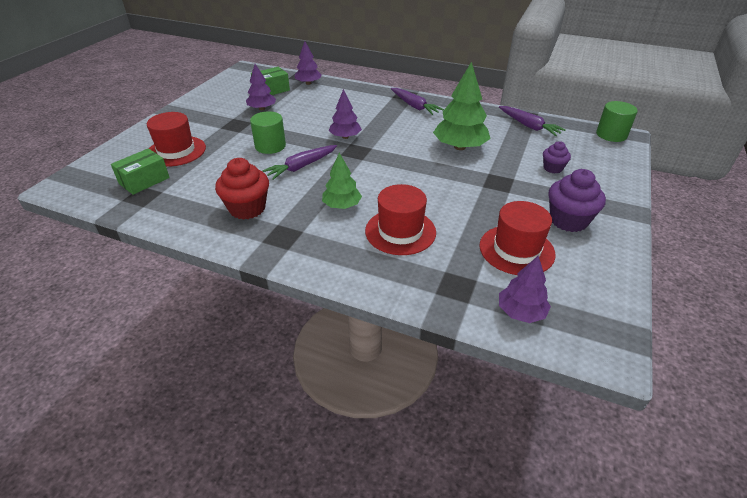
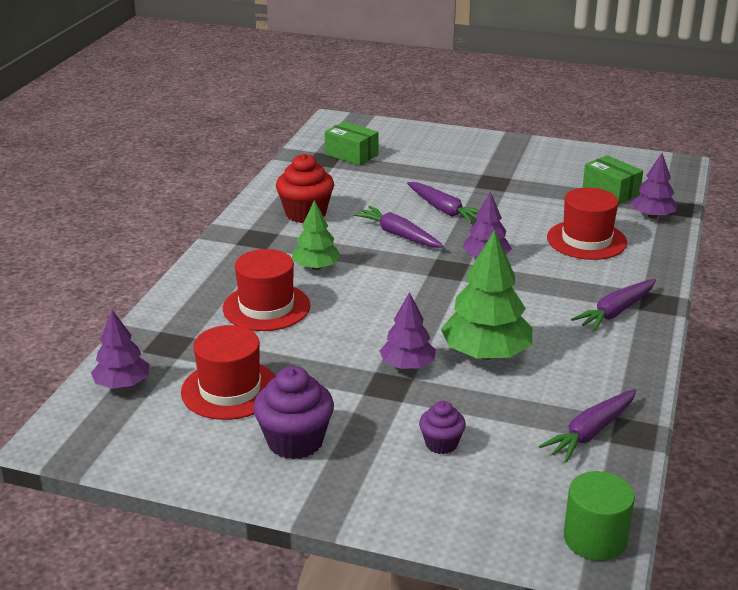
camera: 85 degrees right, 10 degrees down
(176, 151) = (416, 159): red hat -> red hat (586, 240)
(262, 109) = (546, 192): purple tree -> purple tree (407, 365)
(270, 146) = (444, 210): green cylinder -> purple carrot

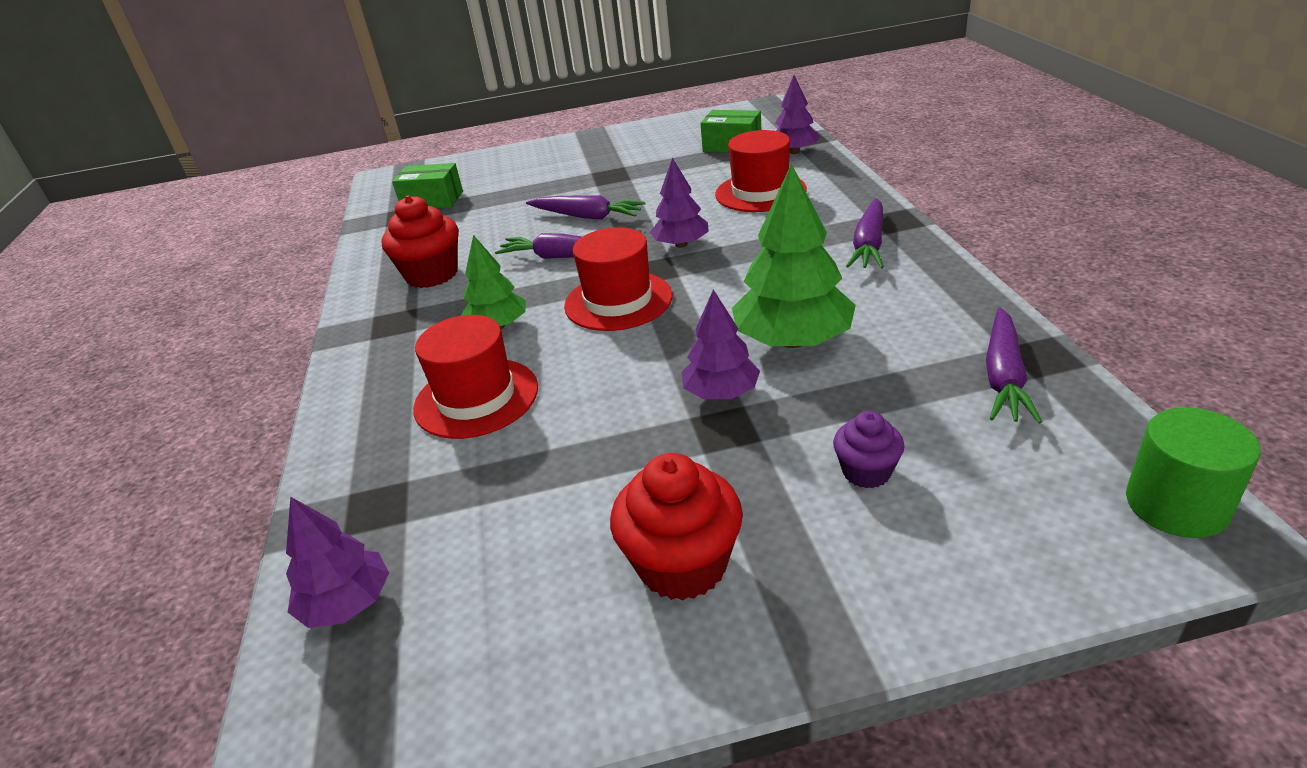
camera: 25 degrees left, 5 degrees up
(230, 390) = (522, 532): red hat -> red hat (618, 301)
(295, 441) = (682, 565): purple cupcake -> red cupcake

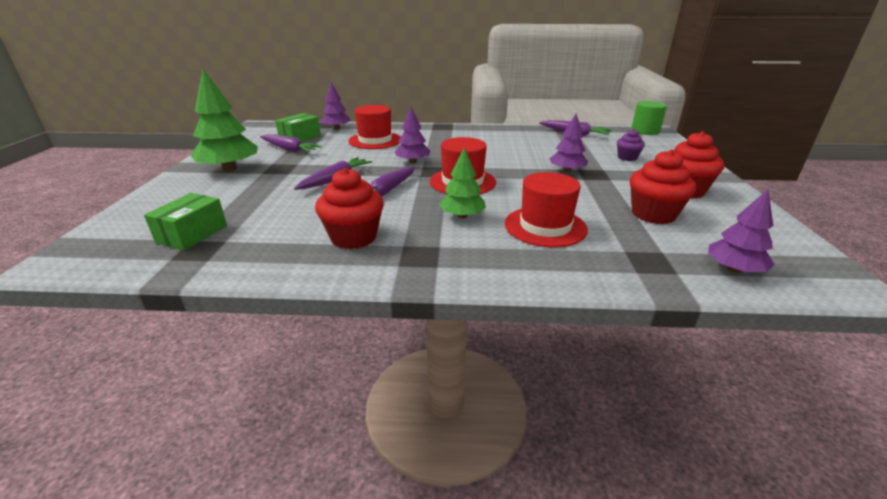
camera: 80 degrees left, 5 degrees down
(542, 512) = (653, 214): none -> red cupcake
(793, 340) = (531, 155): green tree -> green tree (230, 169)
(868, 244) = (459, 133): purple carrot -> purple carrot (289, 149)

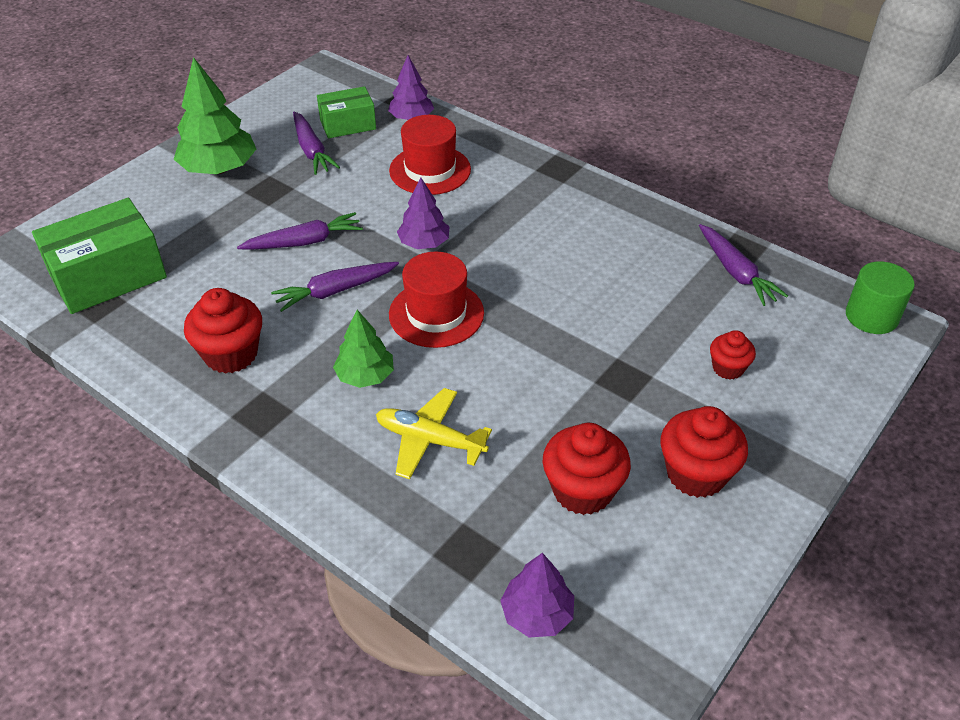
camera: 35 degrees right, 15 degrees up
(192, 234) = (108, 276): green box -> green box, size x1.66
(545, 226) = (430, 440): red hat -> yellow plane
(567, 171) = (594, 355): purple tree -> none
(627, 158) = (728, 368): purple cupcake -> red cupcake

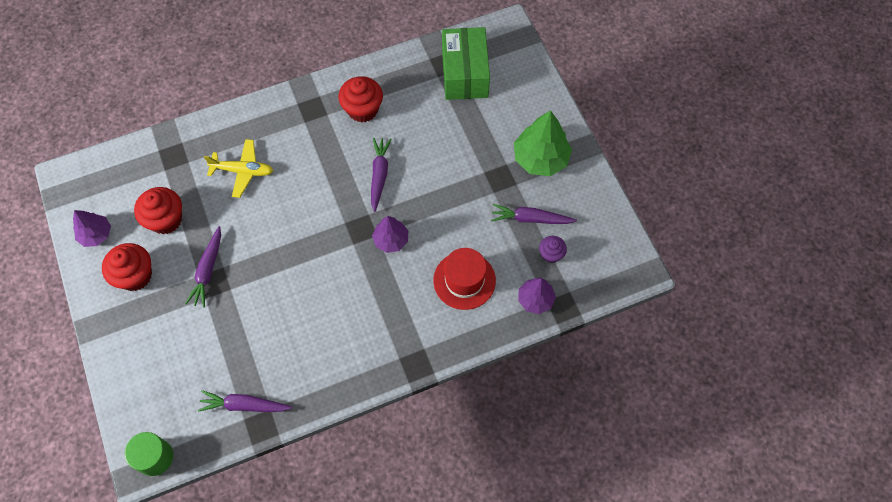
camera: 120 degrees right, 20 degrees up
(304, 242) = (434, 177): purple carrot -> purple carrot (208, 270)
(348, 124) = (551, 254): green box -> purple cupcake
(365, 376) = (304, 162): green tree -> none
(430, 440) = (243, 171): yellow plane -> yellow plane turned 45 degrees clockwise
(436, 314) = (326, 216): red hat -> none
(537, 614) = (124, 166): purple tree -> purple tree (96, 234)
(728, 368) = (181, 341): red cupcake -> none

